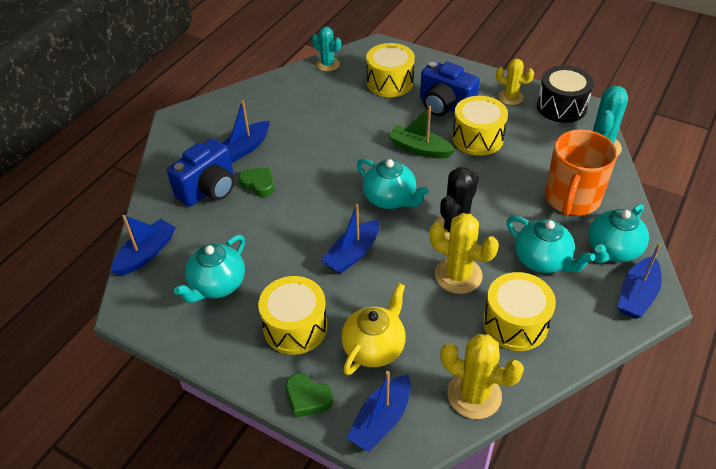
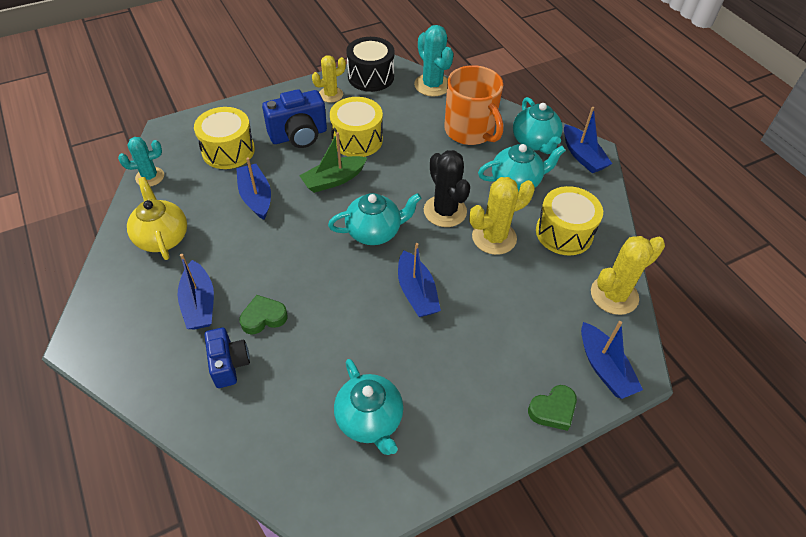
camera: 60 degrees left, 5 degrees up
(146, 254) = (271, 469): blue boat -> blue boat (256, 197)
(209, 189) = (229, 364): blue camera -> blue camera, size x0.66
(295, 327) = (469, 379): yellow drum -> none
(374, 347) = (529, 333): yellow teapot -> yellow teapot (162, 237)

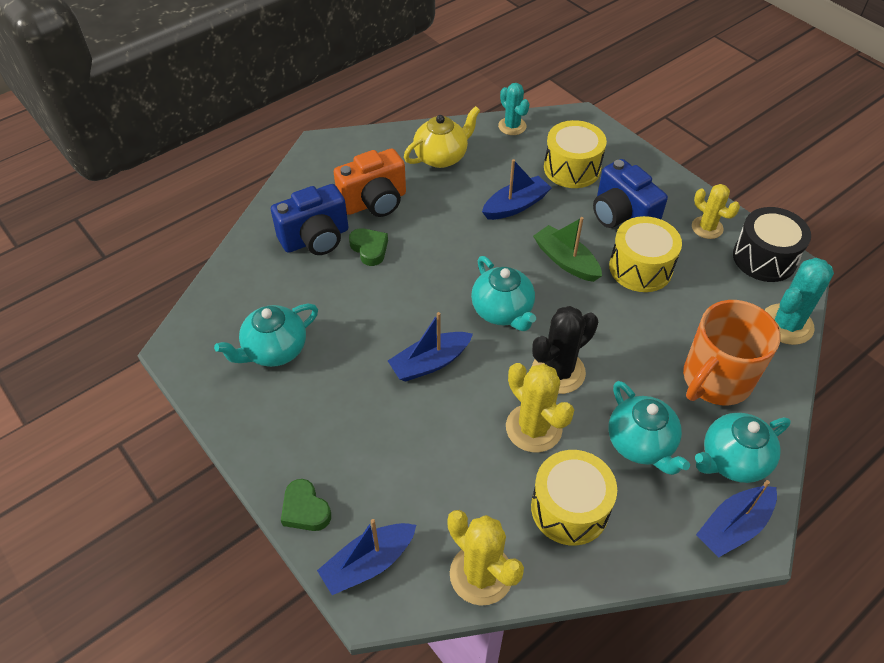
camera: 80 degrees right, 0 degrees up
(199, 303) = (375, 202): blue boat -> orange camera
(229, 364) = (316, 239): blue camera -> blue camera, size x1.52

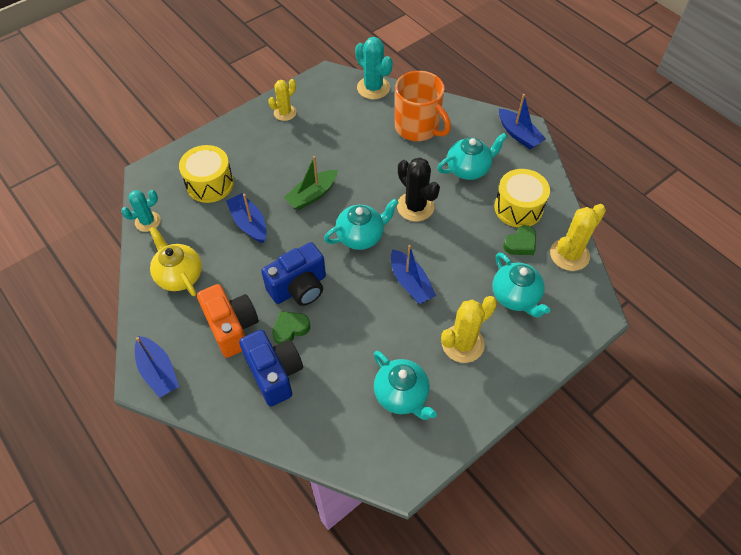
camera: 90 degrees left, 5 degrees up
(305, 509) = (541, 358): green heart -> green heart (520, 244)
(368, 563) = (573, 316): blue boat -> blue boat (158, 371)
(533, 428) = (462, 223): yellow cactus -> yellow cactus (462, 344)
(621, 216) = (268, 158): blue camera -> blue camera (299, 288)
(640, 268) = (321, 153): yellow drum -> none
(732, 460) = (475, 128): turquoise teapot -> turquoise teapot (516, 297)
(764, 258) = (316, 88): black drum -> none

